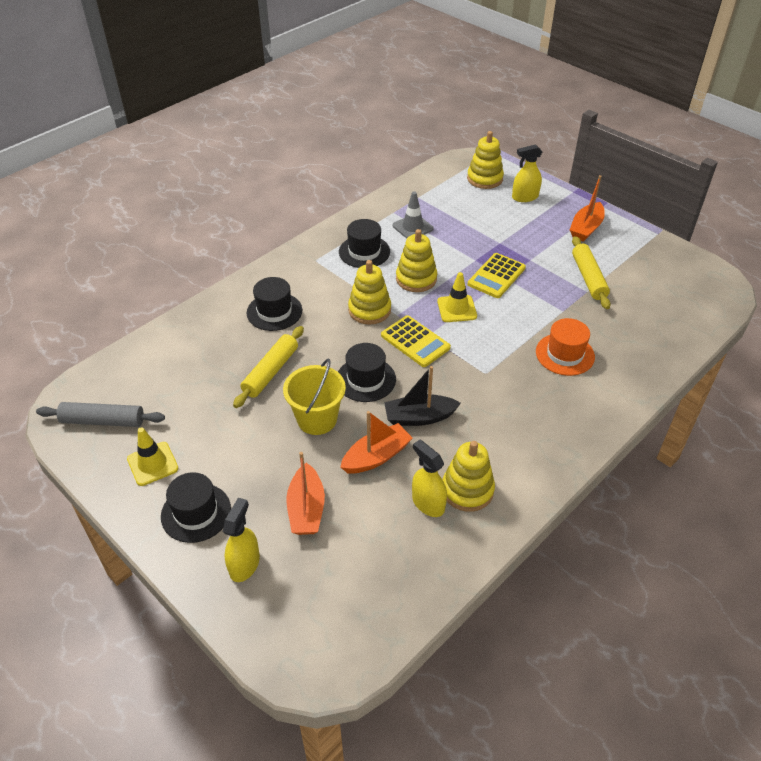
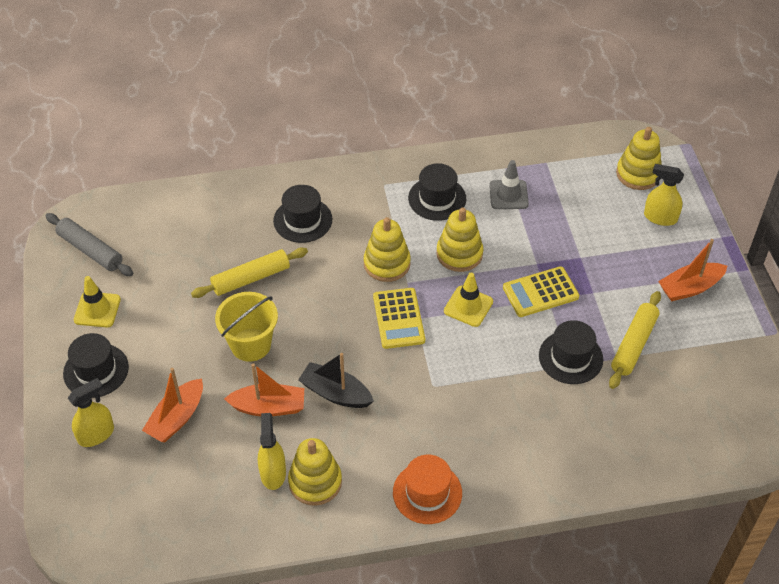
camera: 35 degrees right, 5 degrees up
(366, 379) = (322, 331): black hat -> black hat (570, 357)
(565, 354) = (526, 410): orange hat -> orange hat (427, 493)

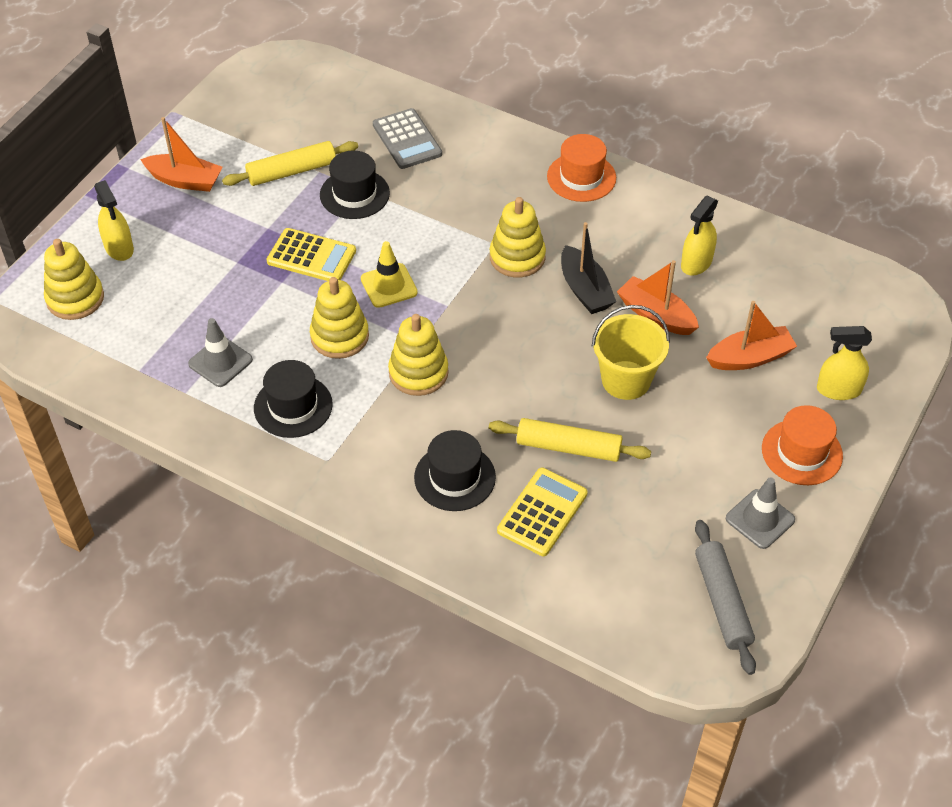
camera: 140 degrees left, 0 degrees up
(96, 370) = (802, 452): black hat -> orange hat
(97, 310) = (760, 519): yellow traffic cone -> grey traffic cone
(315, 482) = (666, 236): yellow stacking toy -> yellow stacking toy (517, 257)
(399, 318) = (463, 315): yellow calculator -> yellow calculator (542, 512)
(591, 431) = (407, 139): none -> grey calculator

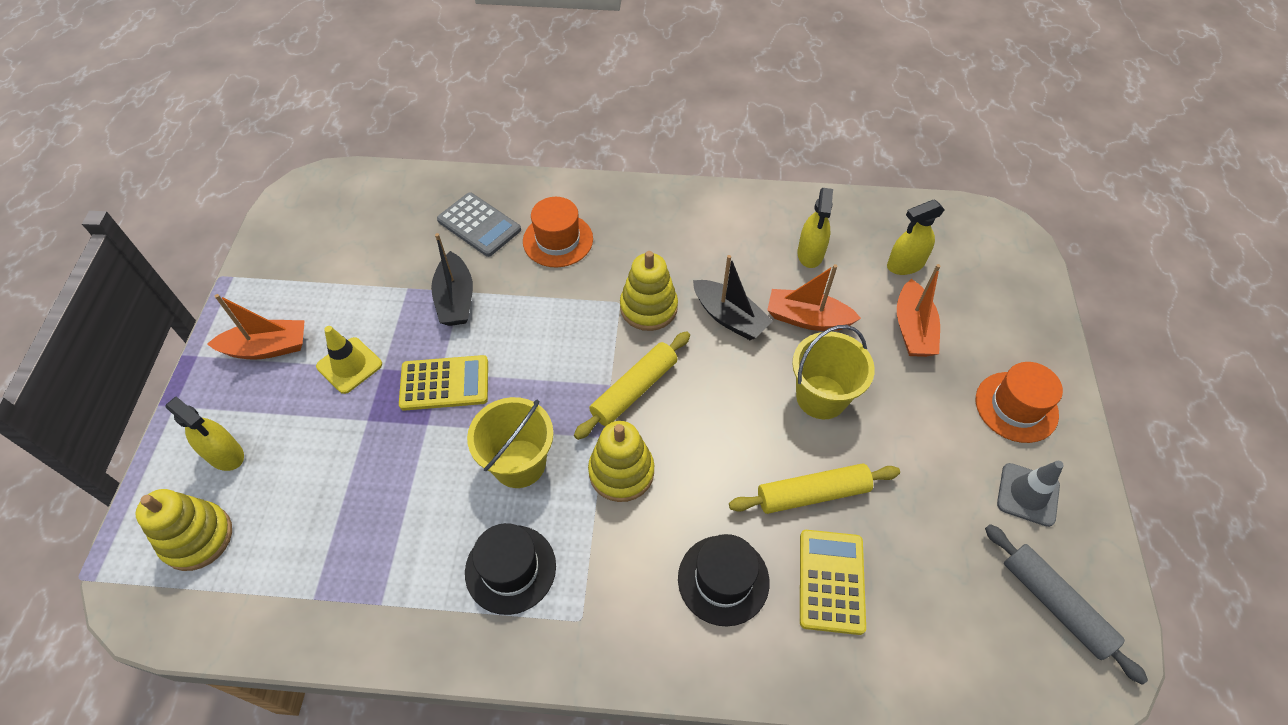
camera: 25 degrees left, 5 degrees up
(220, 362) = (403, 548): grey traffic cone -> none
(292, 171) = (379, 297): yellow rolling pin -> yellow rolling pin (634, 390)
(339, 336) = (519, 463): yellow stacking toy -> yellow bucket
(354, 194) = (455, 299): black hat -> black boat
(389, 286) = (540, 385): yellow traffic cone -> yellow traffic cone (349, 365)
(581, 177) = (661, 207): orange hat -> orange hat (558, 240)
(750, 358) = (912, 329): orange boat -> orange boat turned 135 degrees clockwise
(838, 390) = (1004, 331): yellow spray bottle -> yellow spray bottle (905, 264)

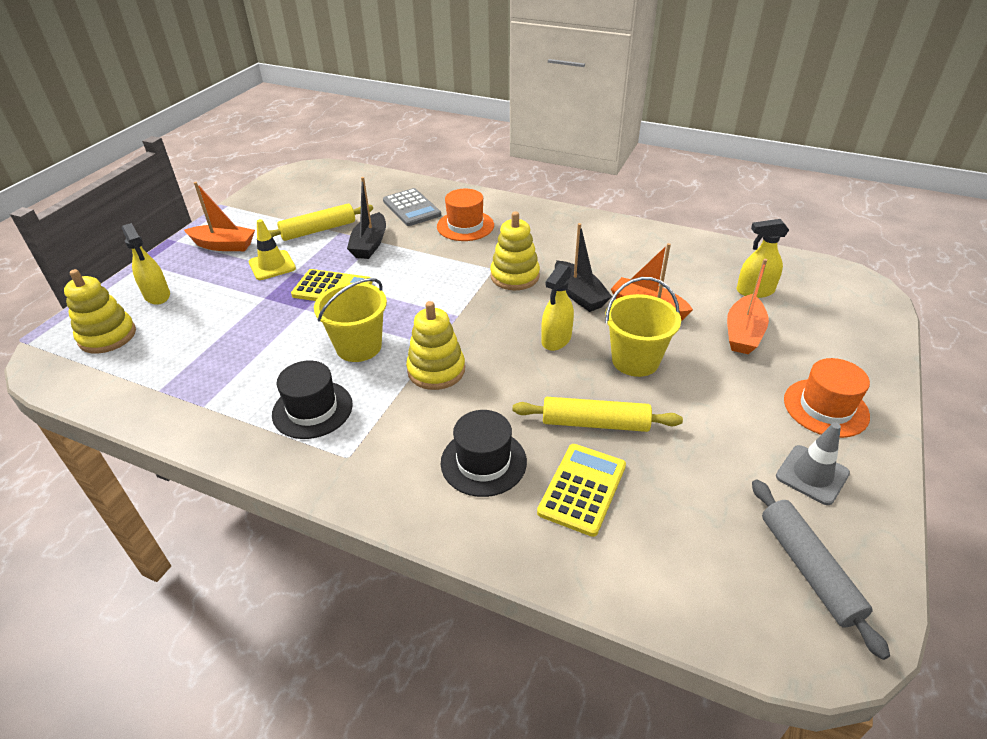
camera: 20 degrees right, 15 degrees down
(634, 390) = (475, 322): yellow rolling pin -> yellow rolling pin (318, 230)
(810, 254) = (670, 269): yellow spray bottle -> yellow spray bottle (556, 339)

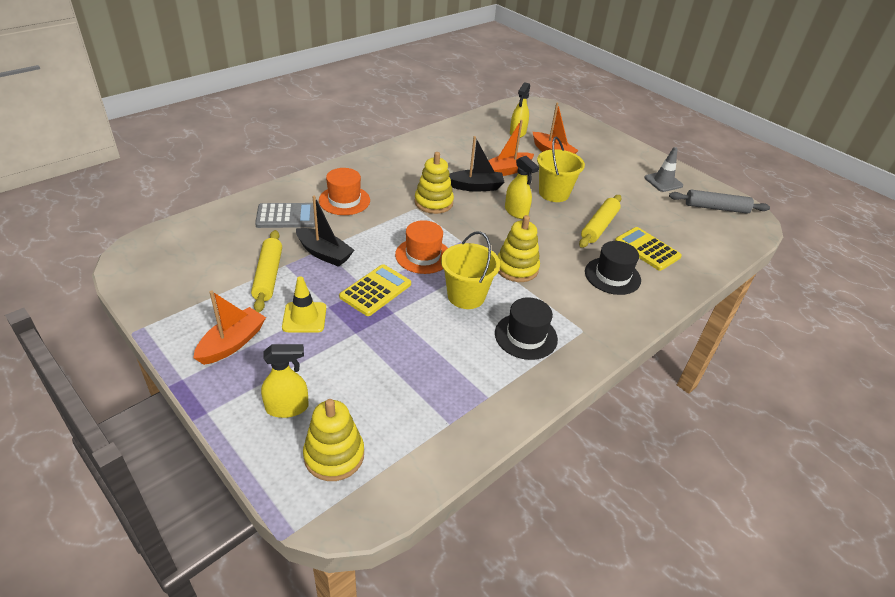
camera: 70 degrees left, 0 degrees up
(825, 408) = (621, 158): orange hat -> orange hat (423, 256)

